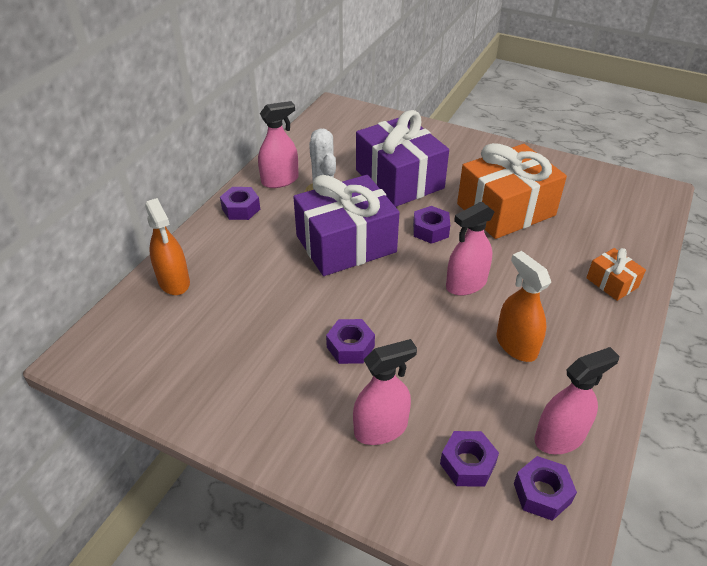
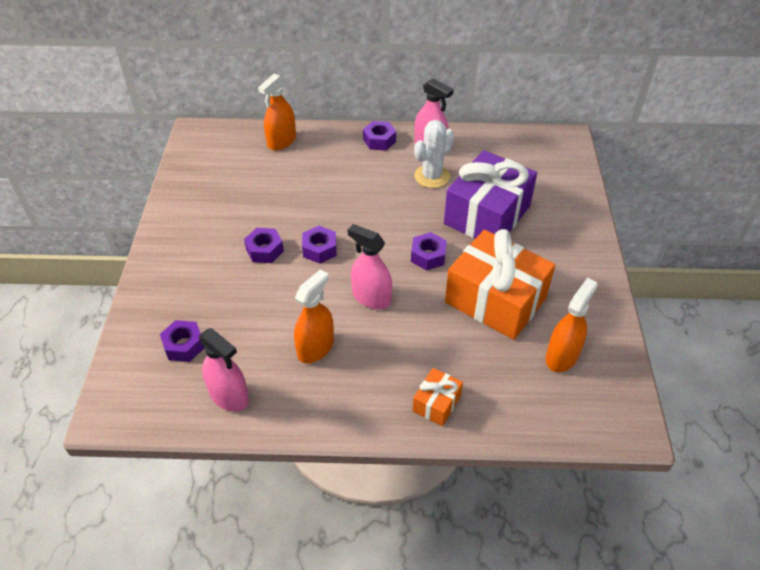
camera: 65 degrees right, 5 degrees up
(346, 244) = (376, 211): purple gift -> none
(381, 429) = (196, 290): pink spray bottle -> none
(542, 493) = (174, 395): purple nut -> purple nut (319, 249)
(582, 197) = (562, 356): none -> orange spray bottle

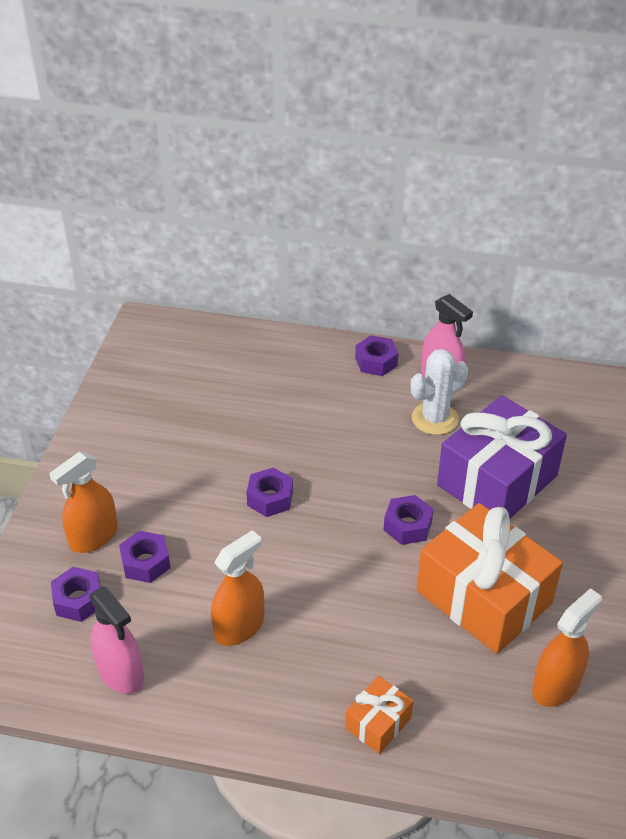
camera: 10 degrees right, 5 degrees down
(264, 250) = (201, 490): purple nut -> purple nut (145, 562)
(281, 141) = (250, 348): orange spray bottle -> orange spray bottle (93, 537)
(371, 297) = (323, 571): pink spray bottle -> none

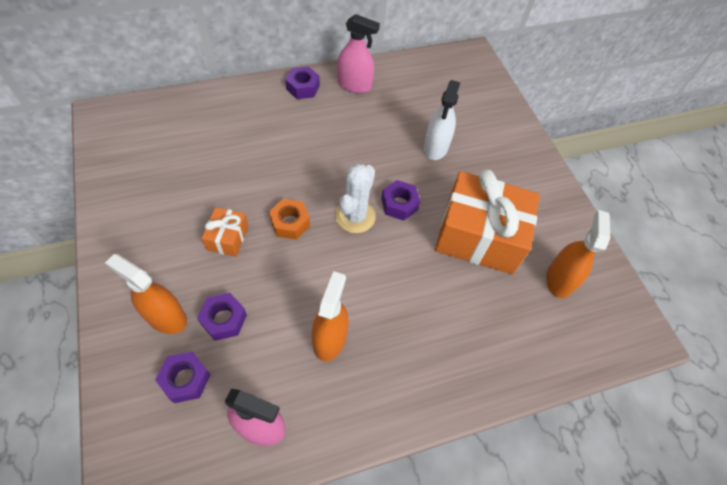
camera: 35 degrees left, 15 degrees up
(93, 537) = (166, 317): orange spray bottle -> orange spray bottle turned 105 degrees clockwise
(270, 498) = (290, 223): purple nut -> orange nut
(378, 723) = (471, 365): orange gift -> orange gift (228, 238)
(435, 419) = (368, 117): white cactus -> white cactus (355, 216)
(497, 480) = (435, 147): purple gift -> white spray bottle

